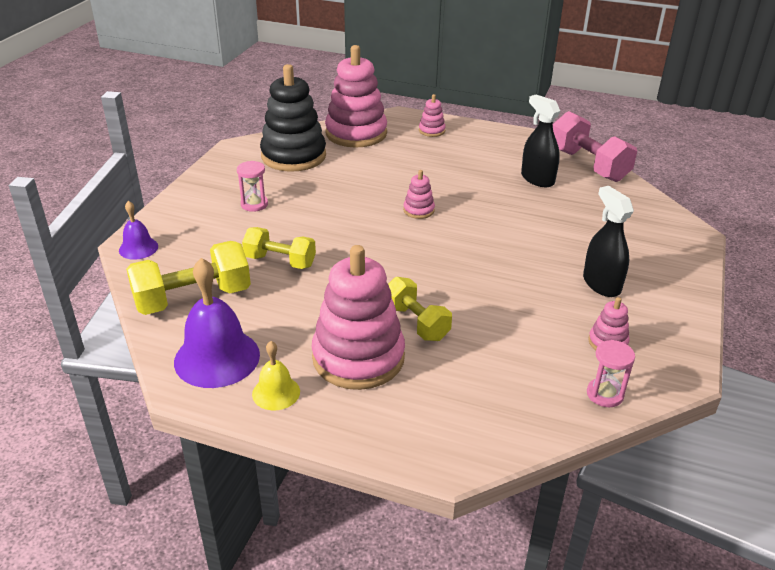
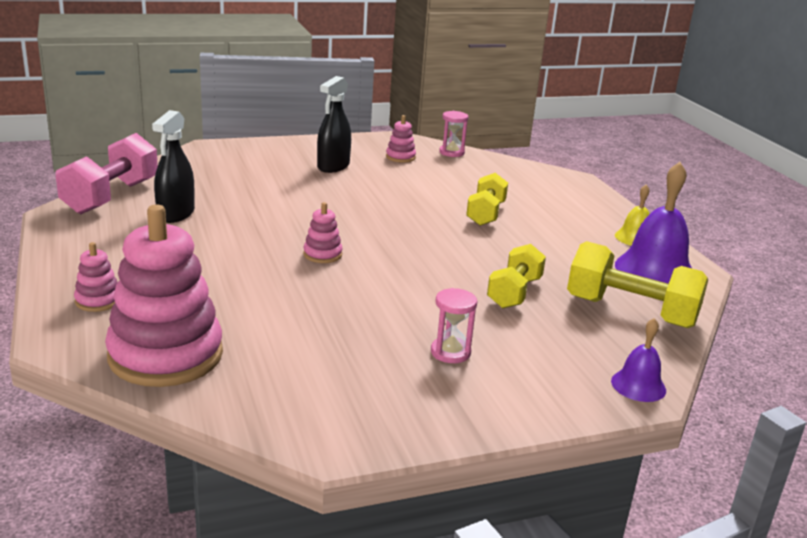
camera: 130 degrees left, 10 degrees down
(280, 261) = (514, 293): yellow dumbbell -> yellow dumbbell turned 45 degrees clockwise
(293, 156) = (297, 378): black stacking toy -> none
(358, 358) = (555, 222): pink stacking toy -> none

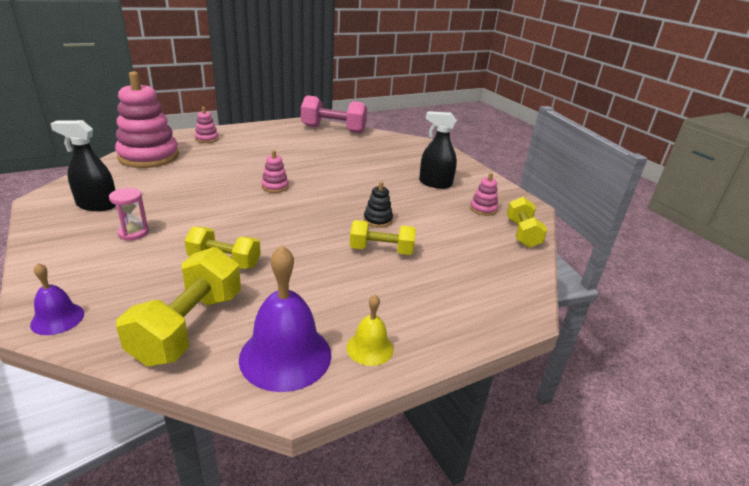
camera: 80 degrees right, 5 degrees up
(176, 214) = (318, 145): black spray bottle -> black spray bottle (97, 205)
(422, 207) = (377, 220): none -> black stacking toy
(451, 152) = (522, 233): pink hourglass -> yellow dumbbell

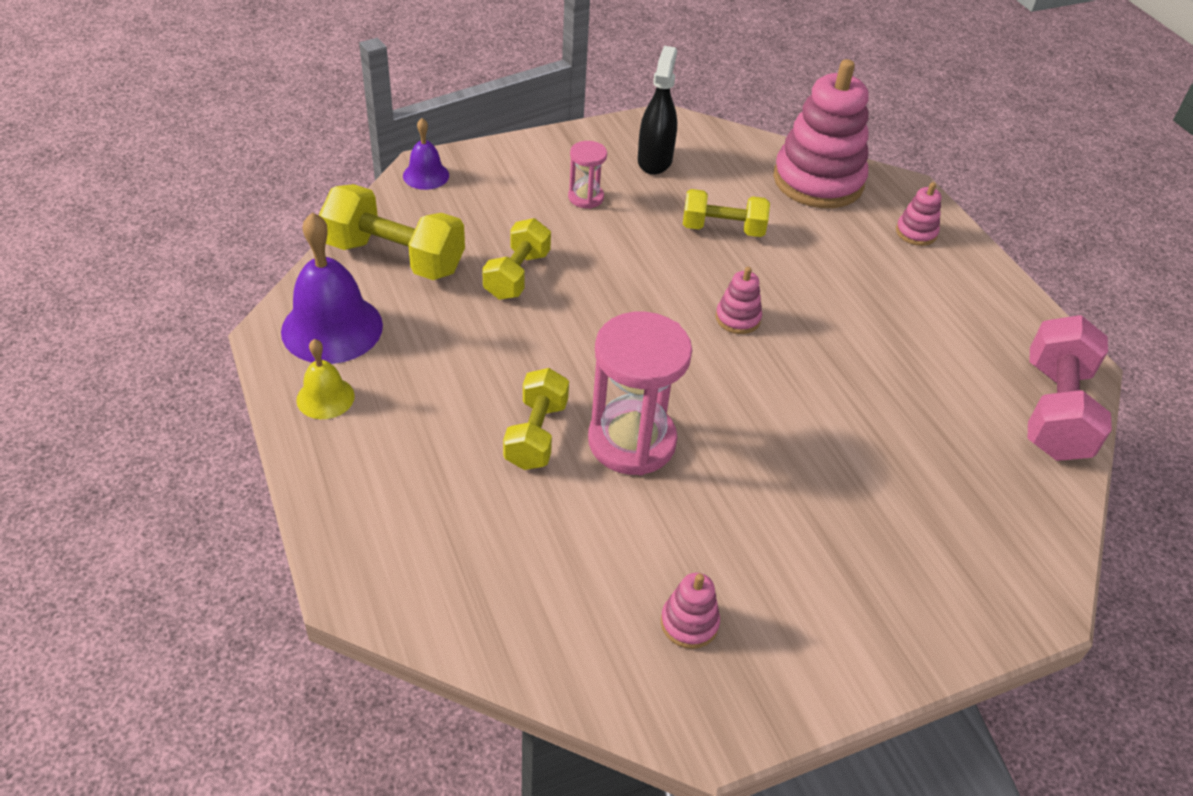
camera: 95 degrees right, 15 degrees up
(377, 220) = (631, 441): black stacking toy -> pink hourglass
(435, 183) = (799, 559): black spray bottle -> none
(522, 233) = (589, 667): yellow dumbbell -> yellow dumbbell (722, 229)

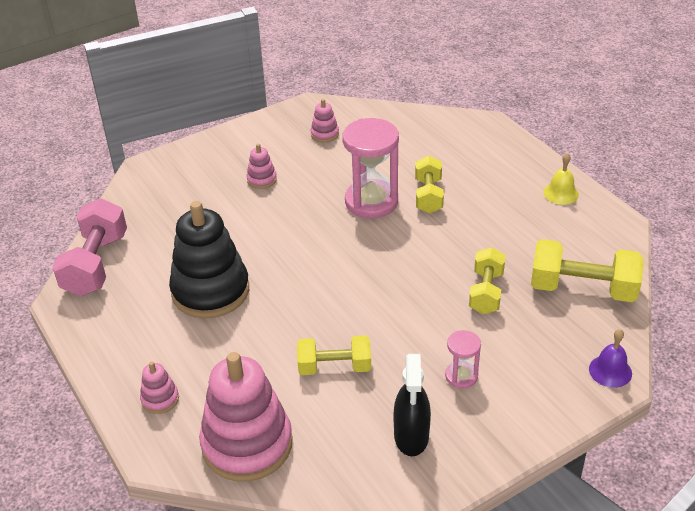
camera: 175 degrees right, 5 degrees down
(332, 328) = (588, 232): purple bell -> none
(738, 318) = (314, 289): pink stacking toy -> pink stacking toy (262, 179)
(878, 341) = (210, 291): none -> black stacking toy

